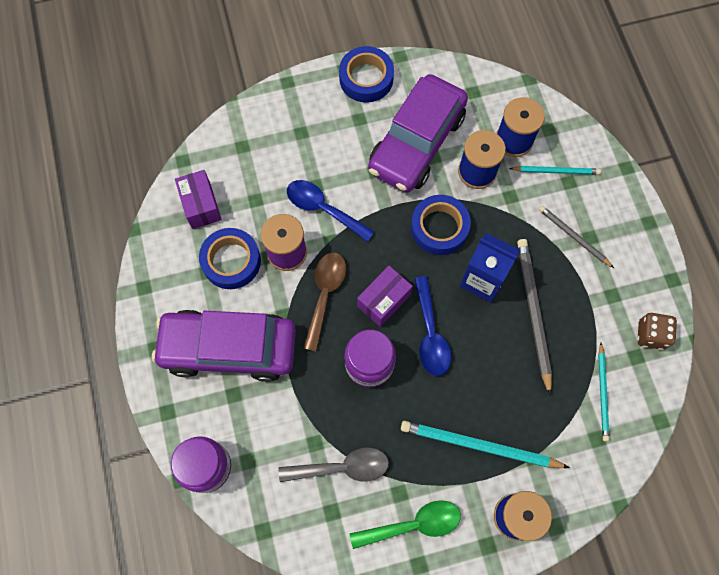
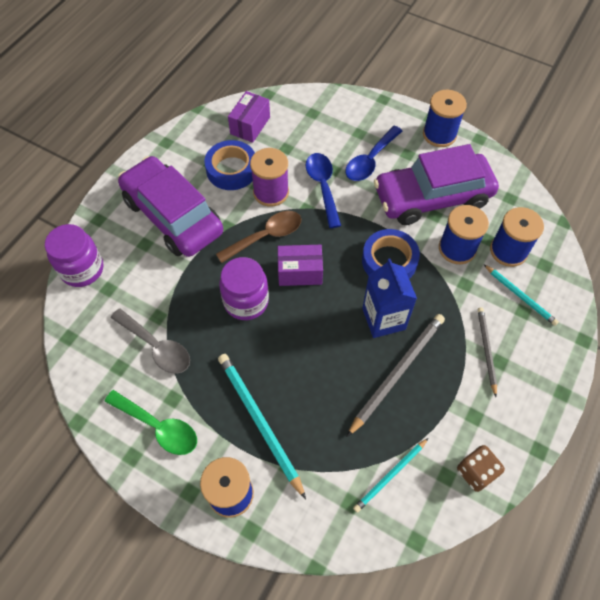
camera: 45 degrees right, 10 degrees down
(366, 78) = (439, 134): blue tape -> blue spool
(430, 334) = (307, 320): blue spoon -> blue spoon (370, 160)

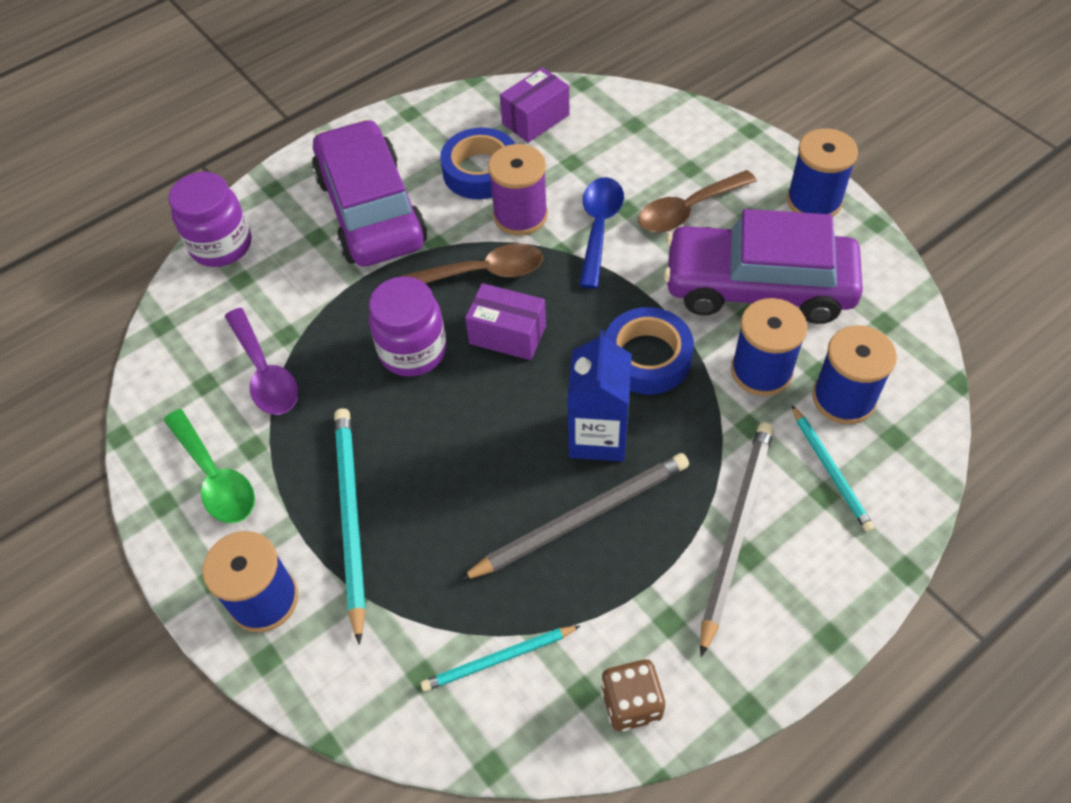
camera: 25 degrees right, 5 degrees down
(157, 347) = (265, 373): grey spoon -> purple spoon
(370, 160) = (688, 210): blue spoon -> brown spoon
(486, 350) = (735, 532): grey pencil -> grey pencil, size x1.67

